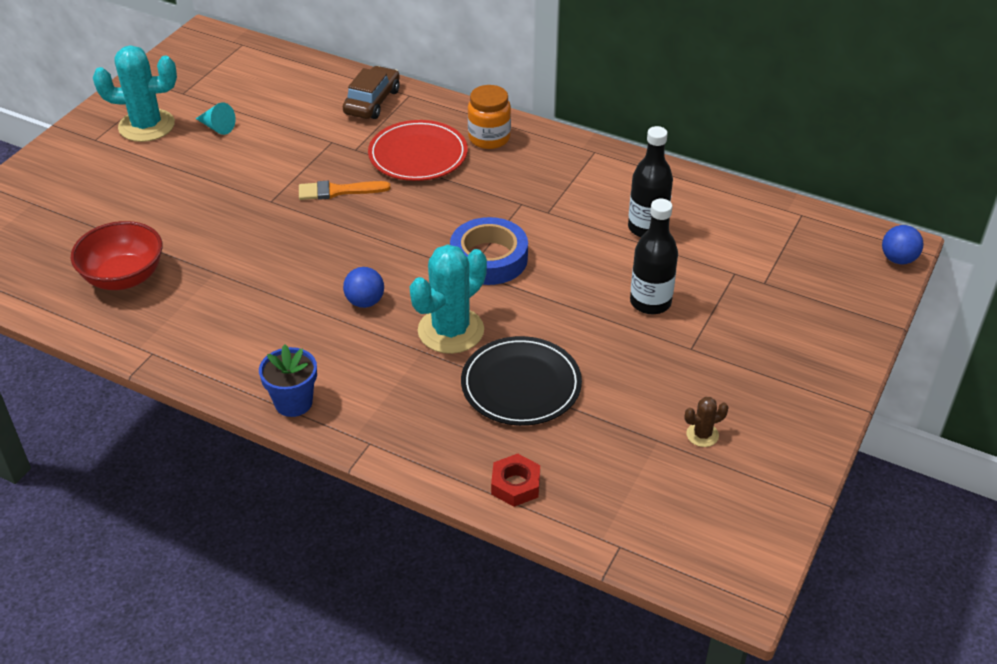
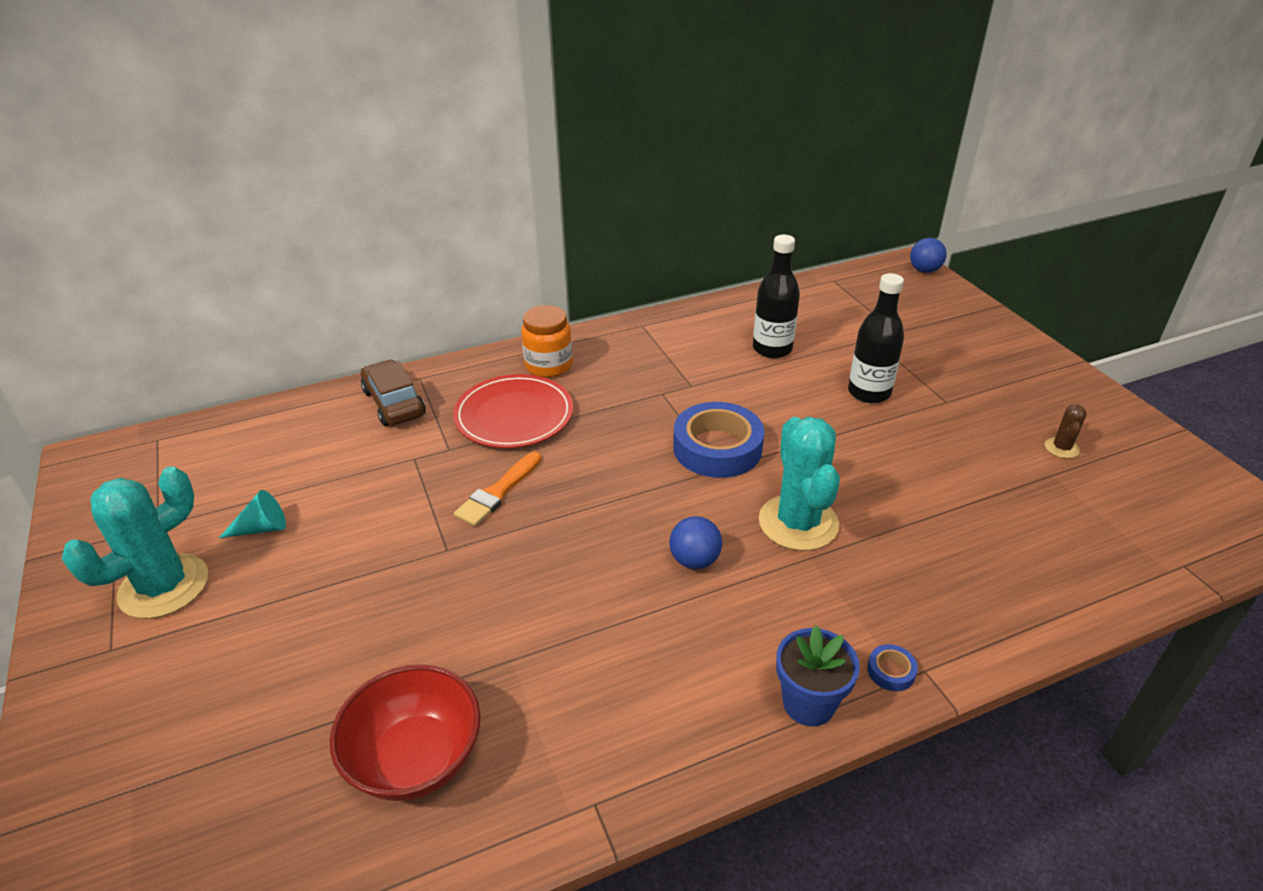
camera: 50 degrees left, 5 degrees down
(354, 428) = (891, 671): none -> blue tape
(515, 485) = (1061, 591): red nut -> none
(521, 385) = (917, 517): black plate -> none

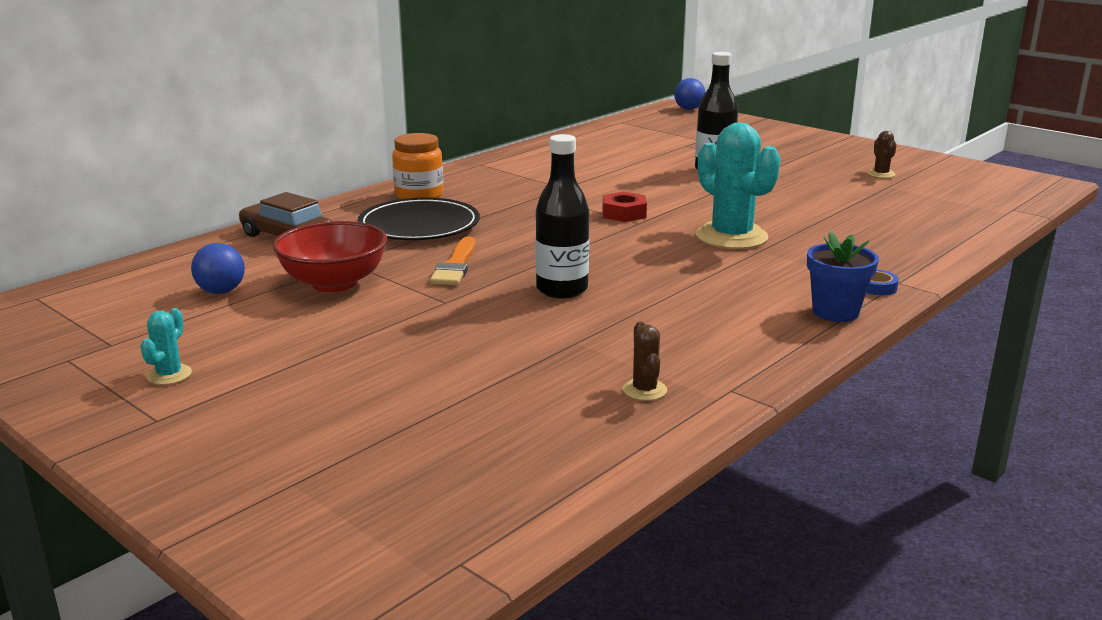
camera: 25 degrees left, 15 degrees down
(164, 586) = (169, 375): turquoise cactus -> turquoise cactus, size x0.45
(262, 528) = (236, 324): turquoise cone -> none
(416, 758) = (553, 404): red bowl -> red bowl (334, 283)
(513, 769) = (644, 390): none -> brown cactus
(514, 415) = (419, 225): red plate -> black plate
(694, 560) = (671, 268): blue ball -> blue ball (221, 291)
(717, 448) = (624, 213): blue tape -> red nut
(772, 349) = (611, 161): black bottle -> black bottle (562, 289)

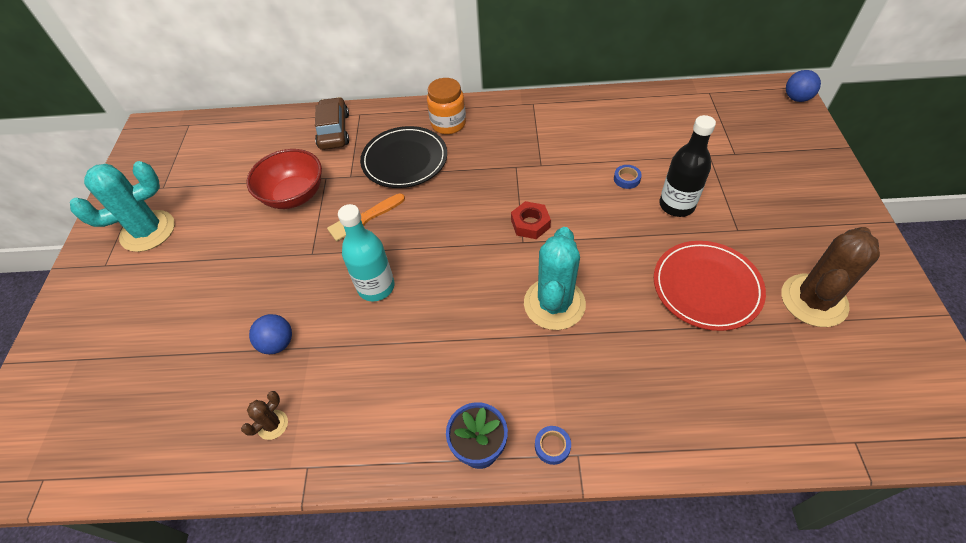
camera: 50 degrees right, 30 degrees up
(169, 375) = (148, 231): turquoise cactus -> turquoise cactus, size x2.22
(221, 291) = (247, 169): blue ball -> blue ball (277, 343)
(562, 289) = (376, 287): black bottle -> turquoise bottle
(650, 172) = (626, 179): none -> blue tape
(812, 192) = (706, 287): none -> red plate
(881, 174) = (813, 300): brown cactus -> brown cactus, size x2.22

